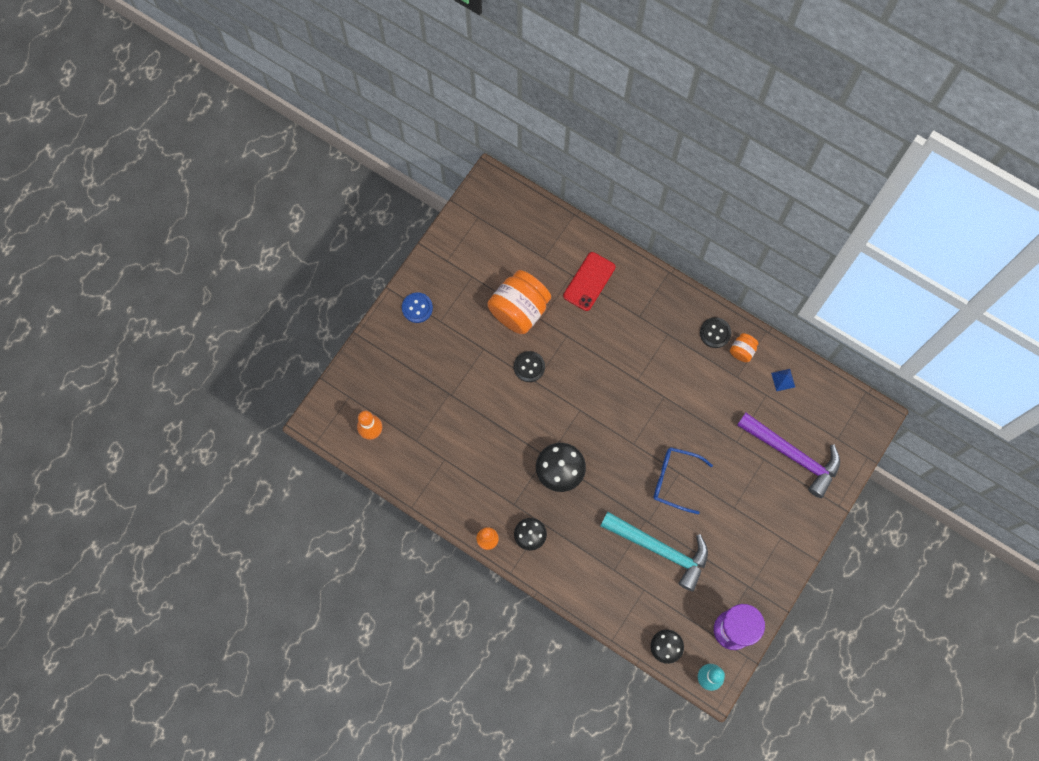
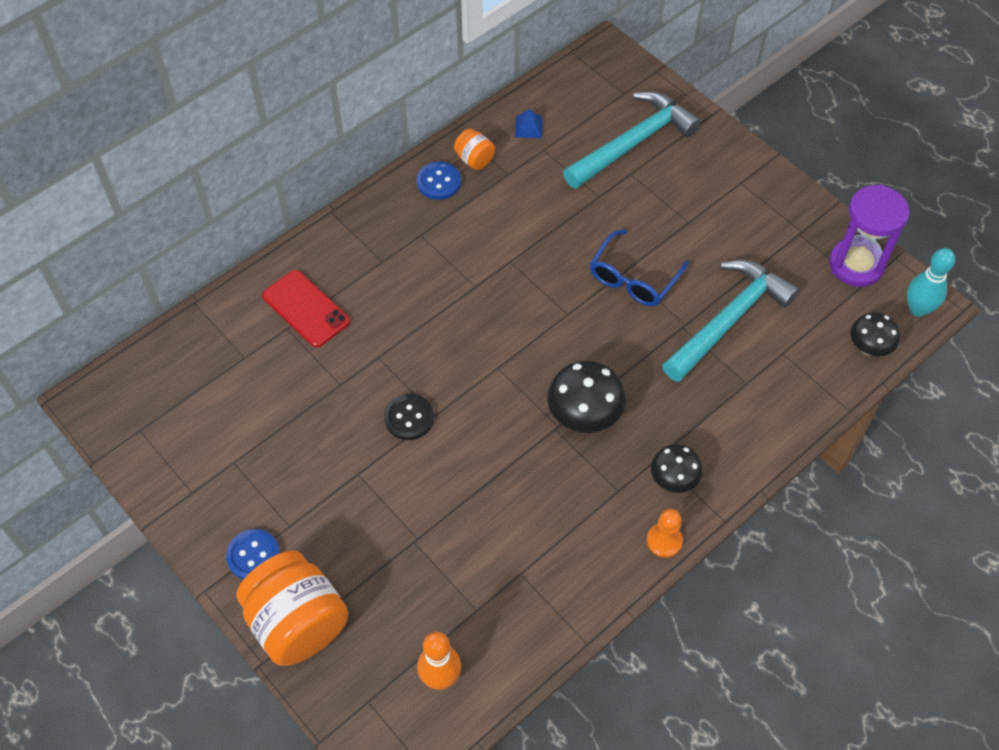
camera: 75 degrees left, 15 degrees down
(519, 310) = (314, 409): orange jar -> orange jar (297, 623)
(715, 333) = (439, 182): black button -> blue button
(792, 455) = (633, 143): purple hammer -> turquoise hammer

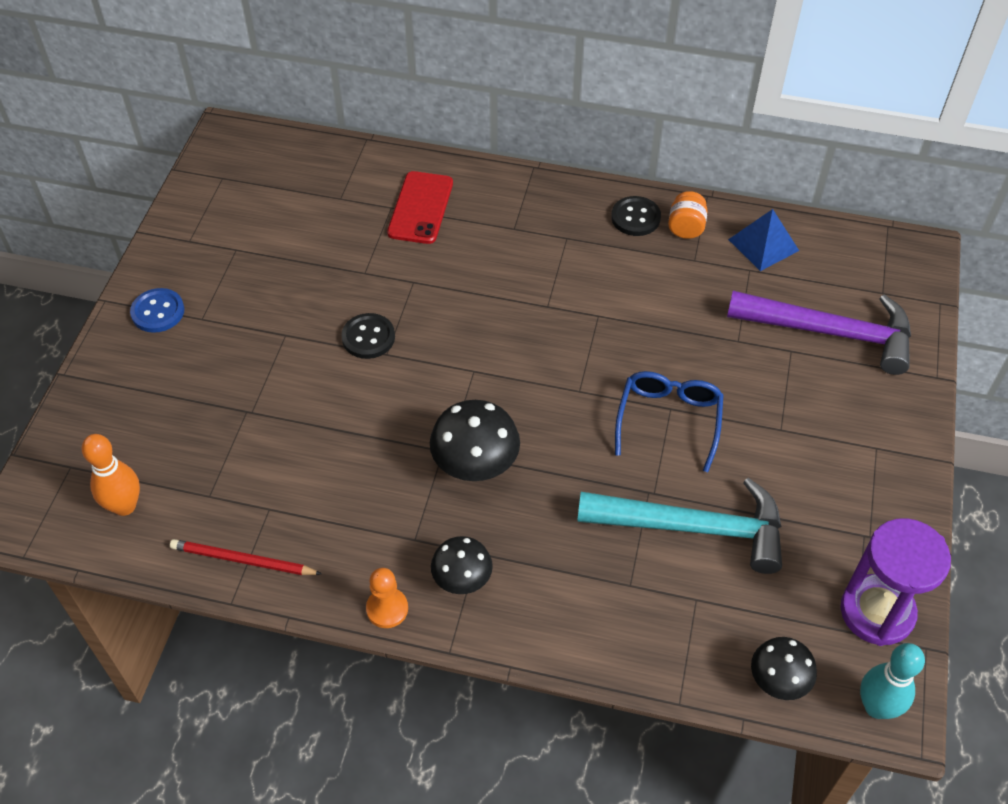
camera: 55 degrees right, 5 degrees down
(297, 623) = (114, 376): orange jar -> none
(439, 182) = (635, 218): blue button -> black button
(528, 127) = (763, 245): blue pyramid -> blue pyramid, size x1.60
(554, 616) = (242, 560): none -> red pencil
(633, 143) = (830, 332): turquoise hammer -> purple hammer
(633, 278) = (668, 420): blue glasses -> blue glasses turned 105 degrees clockwise

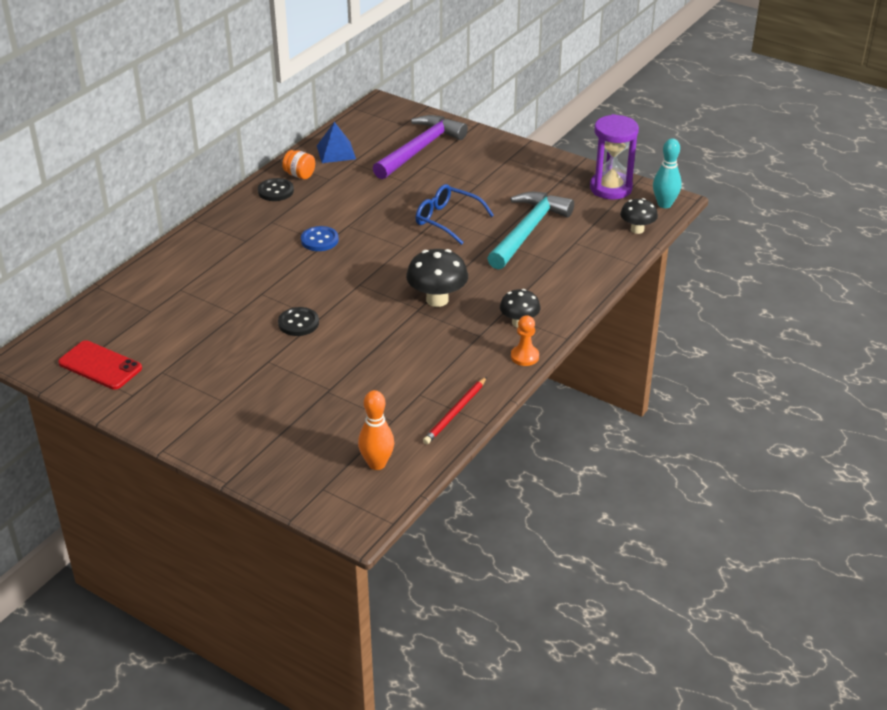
camera: 70 degrees left, 15 degrees down
(158, 312) = (197, 422): blue button -> blue button (319, 240)
(420, 208) = (192, 276): red phone -> red phone (100, 365)

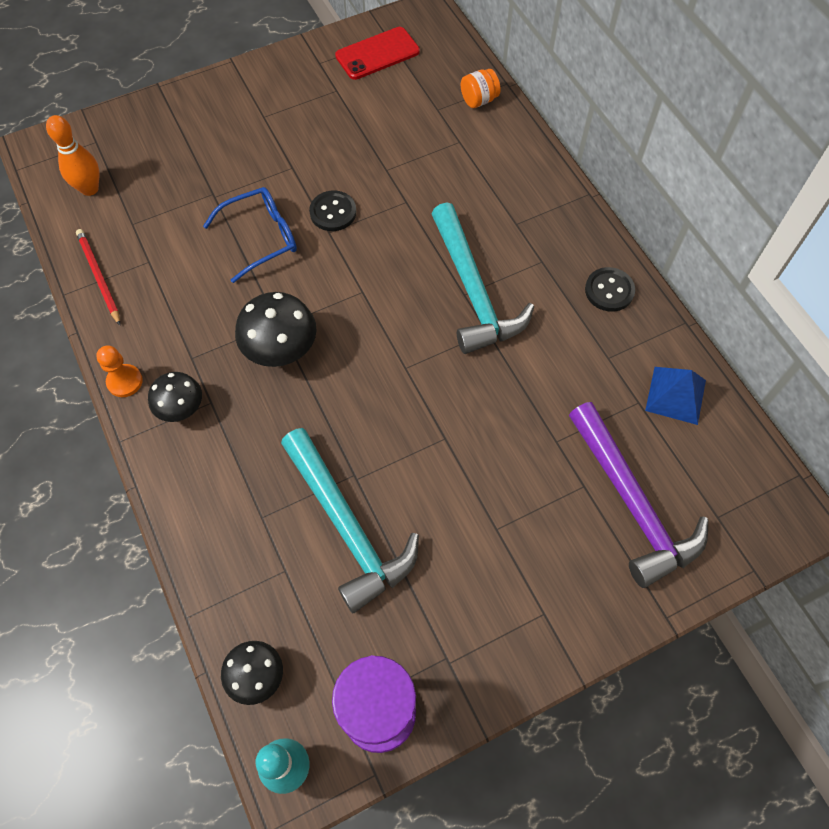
camera: 120 degrees right, 25 degrees up
(299, 175) = (635, 330): orange jar -> orange jar (479, 100)
(319, 240) = (473, 291): blue button -> turquoise hammer
(447, 220) = (432, 444): blue glasses -> blue glasses (261, 238)

